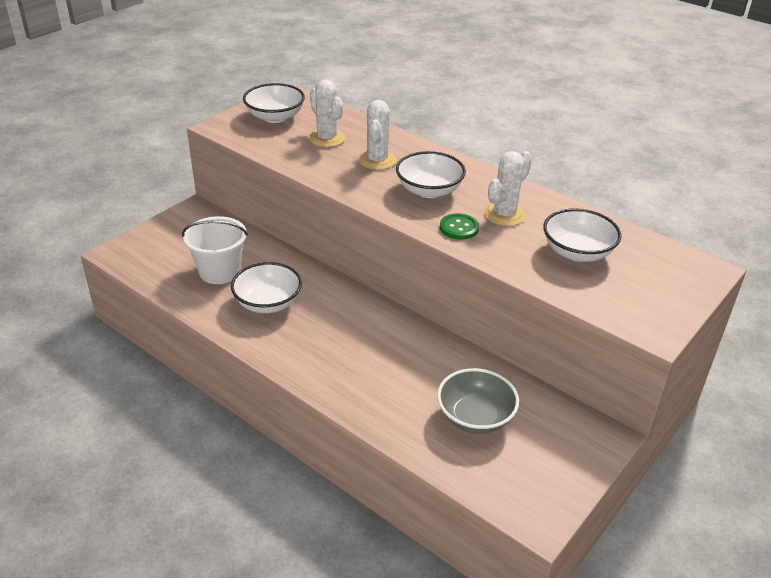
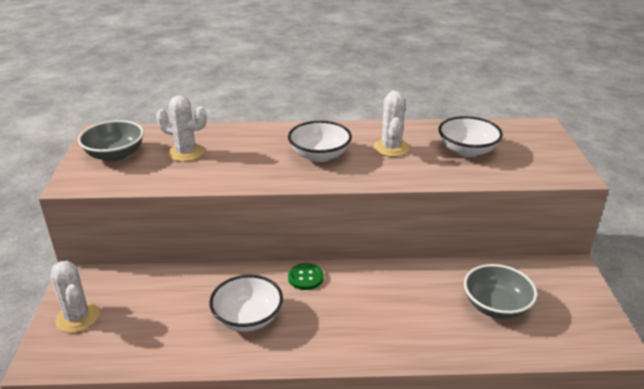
camera: 40 degrees left, 5 degrees down
(219, 271) = (171, 317): white bucket -> none
(275, 117) = (115, 155): white bowl -> grey bowl
(377, 160) = (250, 151): white cactus -> white cactus (77, 318)
(459, 228) = (378, 170): green button -> green button (305, 277)

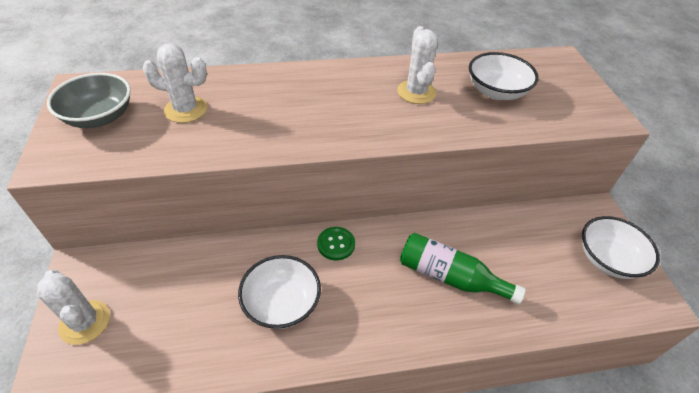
camera: 10 degrees left, 15 degrees up
(319, 155) = (340, 106): white bowl -> white bowl (608, 259)
(409, 310) = (450, 277): none -> green bottle
(496, 306) = (535, 263): grey bowl -> none

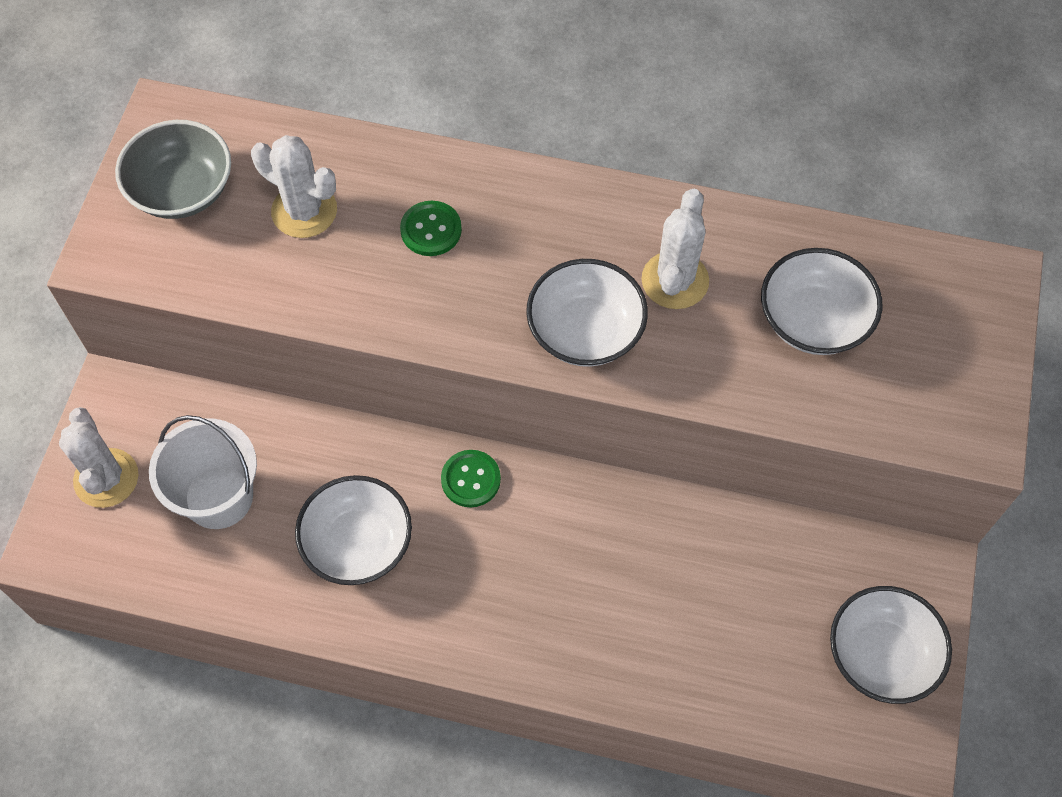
camera: 25 degrees right, 15 degrees up
(174, 307) = (219, 497): none -> white bucket
(268, 101) = (431, 230): none -> green button
(383, 124) = (585, 331): none -> white bowl
(450, 277) = (613, 591): green bottle -> none

